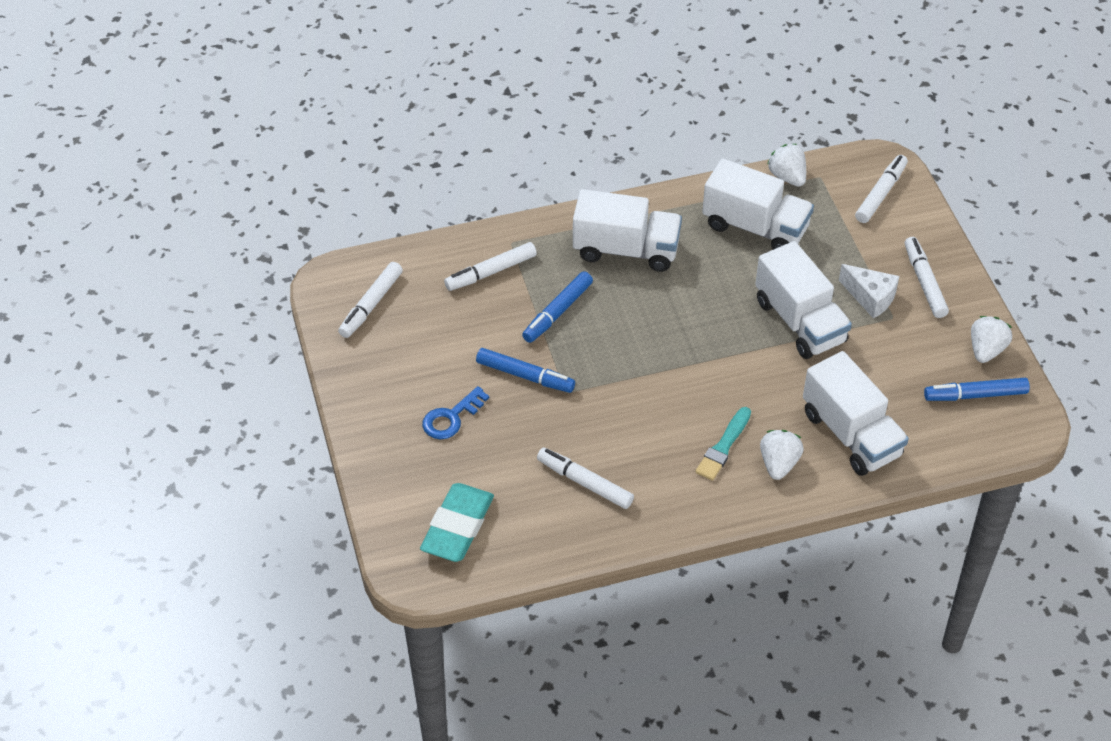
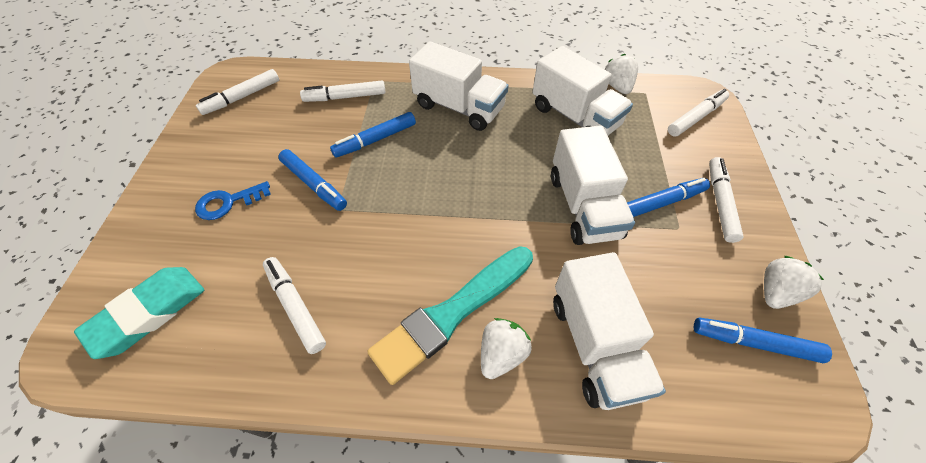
camera: 20 degrees right, 5 degrees up
(723, 446) = (452, 313): turquoise brush -> turquoise brush, size x1.84
(870, 297) = (661, 203): white cheese -> blue marker

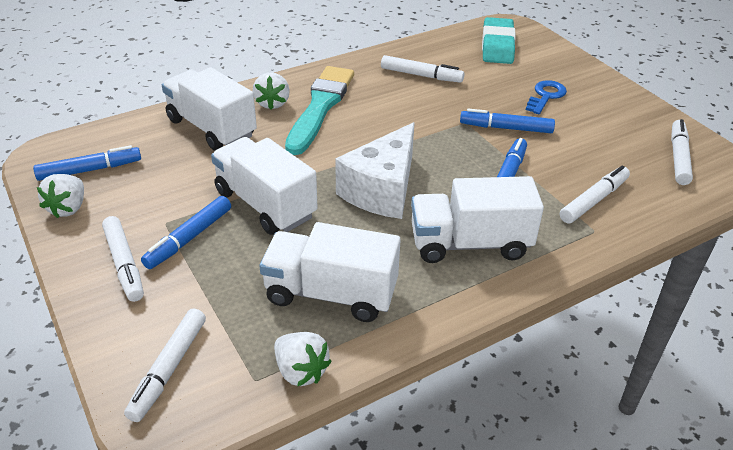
camera: 145 degrees right, 15 degrees down
(479, 174) = (382, 190): none -> white cheese

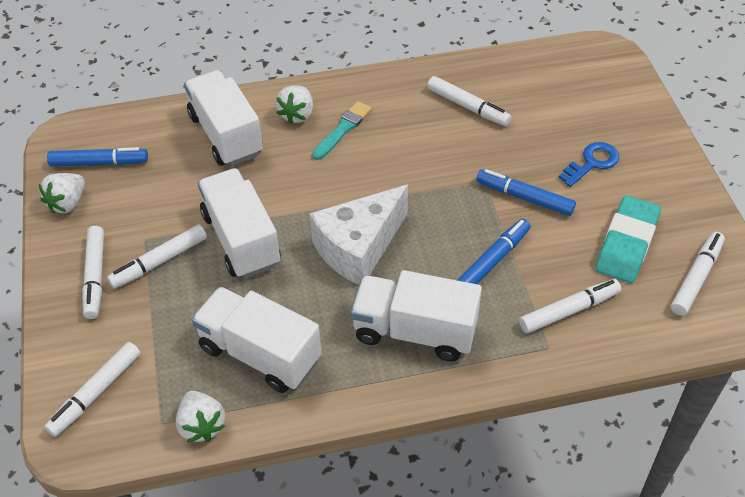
camera: 20 degrees right, 10 degrees up
(189, 238) = (159, 262): blue marker -> white marker
(320, 107) = (342, 130): turquoise brush -> turquoise brush, size x0.54
(497, 46) = (575, 80): turquoise eraser -> turquoise eraser (626, 243)

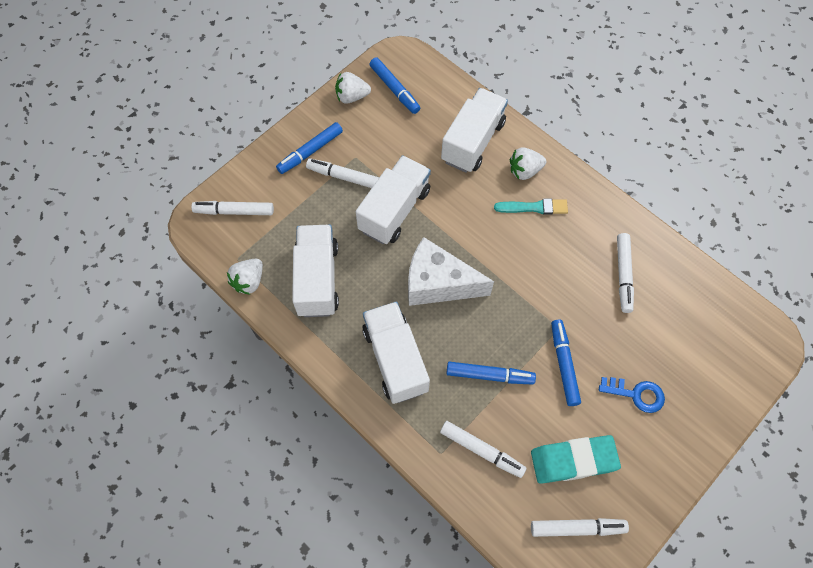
camera: 55 degrees right, 15 degrees up
(95, 276) = (310, 151): white marker -> blue marker

